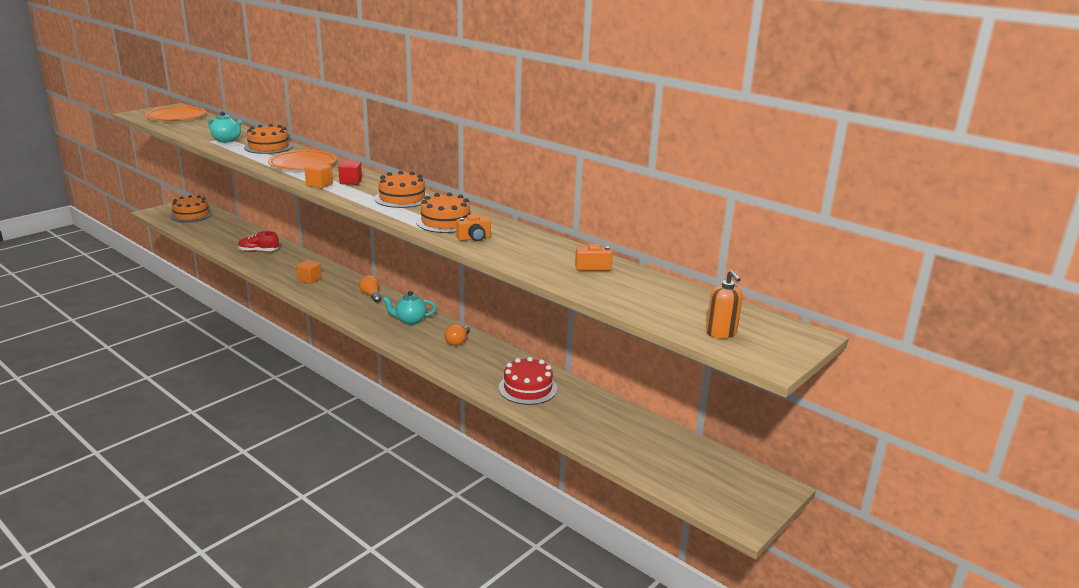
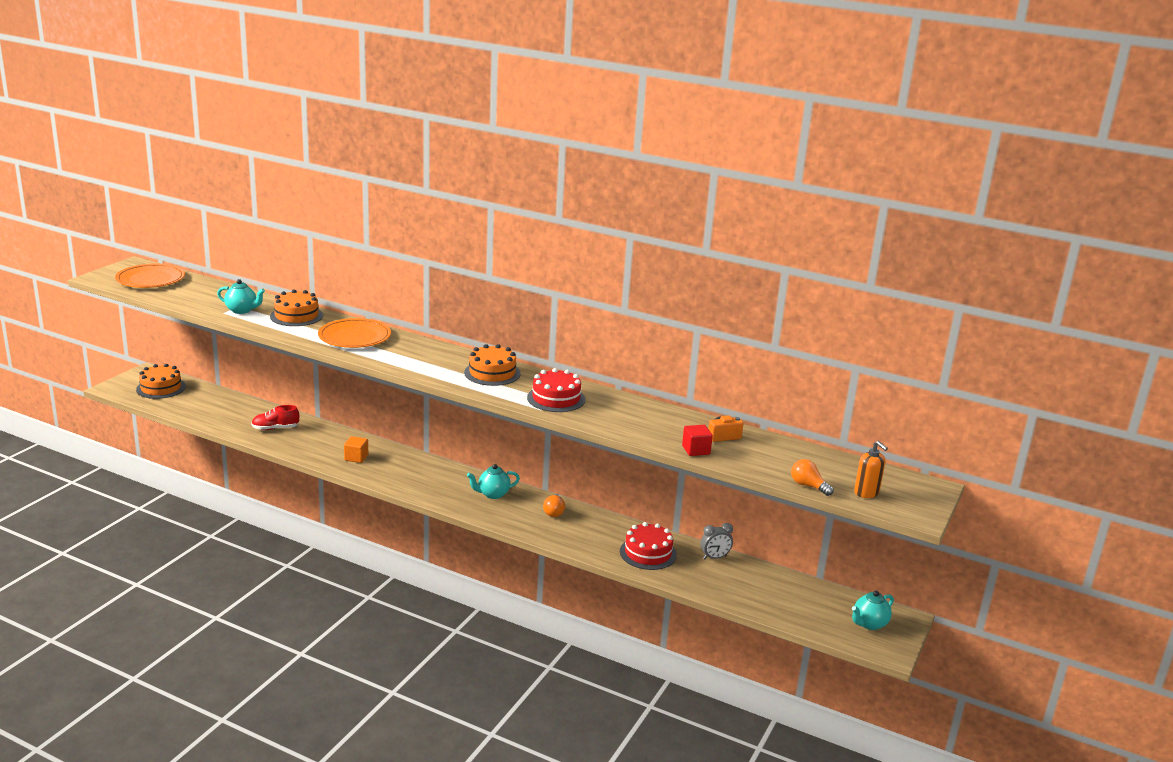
camera: 15 degrees left, 0 degrees up
(319, 185) = (395, 363): orange cube -> none
(350, 181) = (424, 356): red cube -> red cube (696, 450)
(371, 295) = (434, 469): orange light bulb -> orange light bulb (808, 486)
(445, 222) = (556, 398): orange cake -> red cake
(474, 238) = (597, 415): orange camera -> none
(594, 400) = (714, 557): none -> grey clock
(733, 488) = (869, 624): none -> turquoise teapot

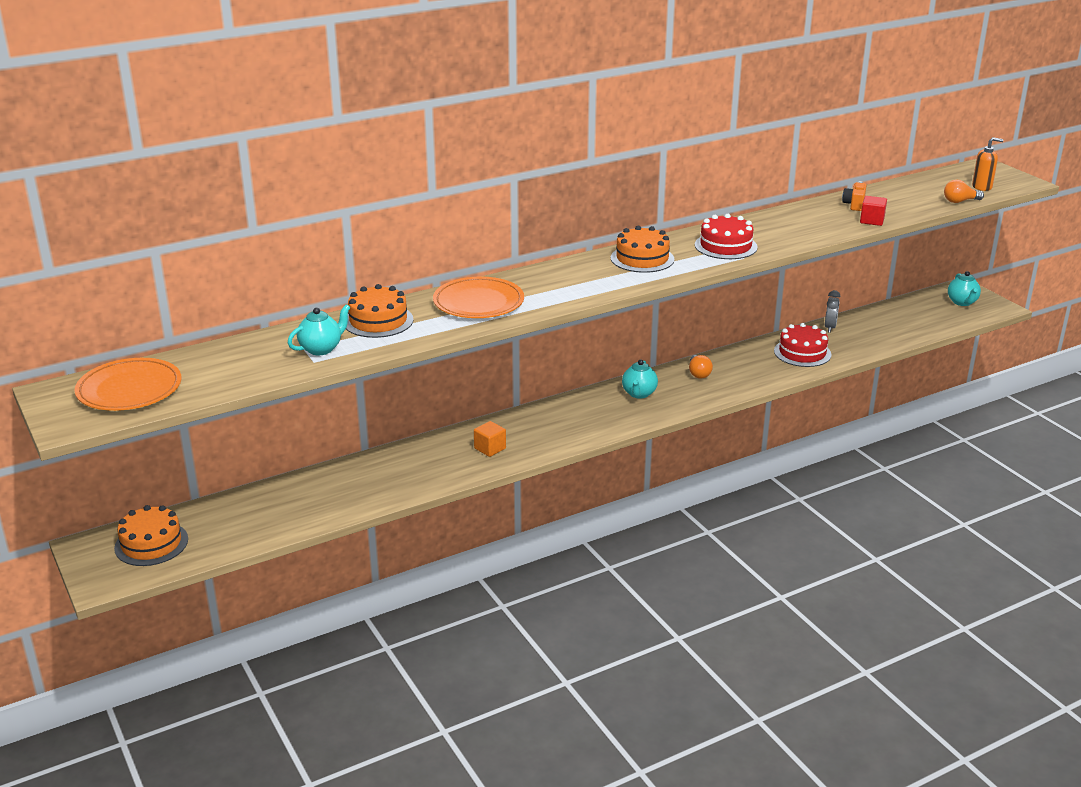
camera: 55 degrees left, 5 degrees up
(275, 428) = (365, 483): red shoe -> none
(554, 512) = (698, 373): orange light bulb -> orange light bulb turned 45 degrees clockwise

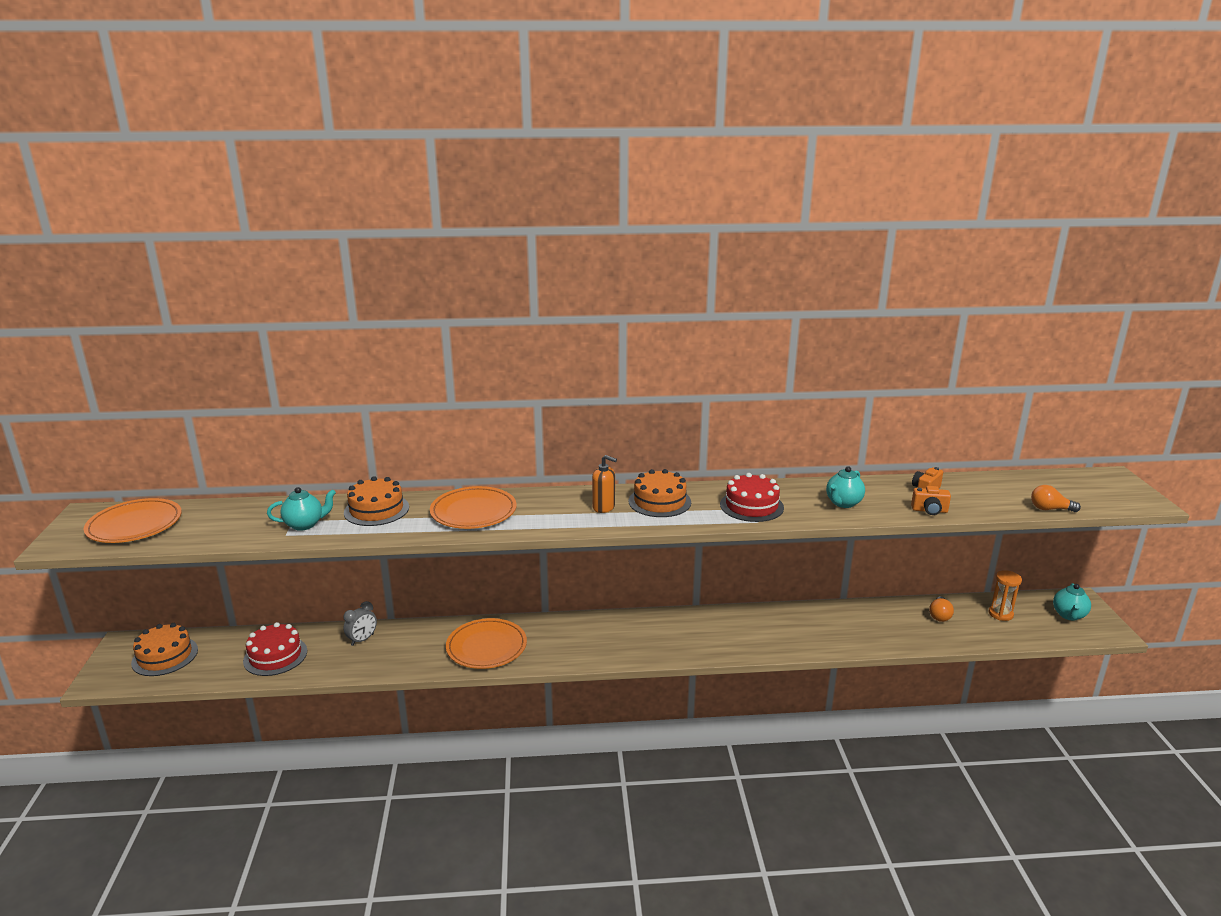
camera: 25 degrees right, 5 degrees down
(490, 448) = (486, 647): orange cube -> orange plate
(639, 394) = (660, 629): turquoise teapot -> turquoise teapot (843, 503)
(698, 373) = (732, 623): orange light bulb -> orange light bulb (939, 616)
(802, 353) = (852, 628): red cake -> red cake (275, 656)
(830, 327) = (901, 608): grey clock -> grey clock (362, 640)
(872, 220) = (929, 510): red cube -> orange camera
(911, 313) = (1000, 614): none -> orange hourglass
(982, 187) = (1090, 498): orange soap dispenser -> orange soap dispenser (604, 507)

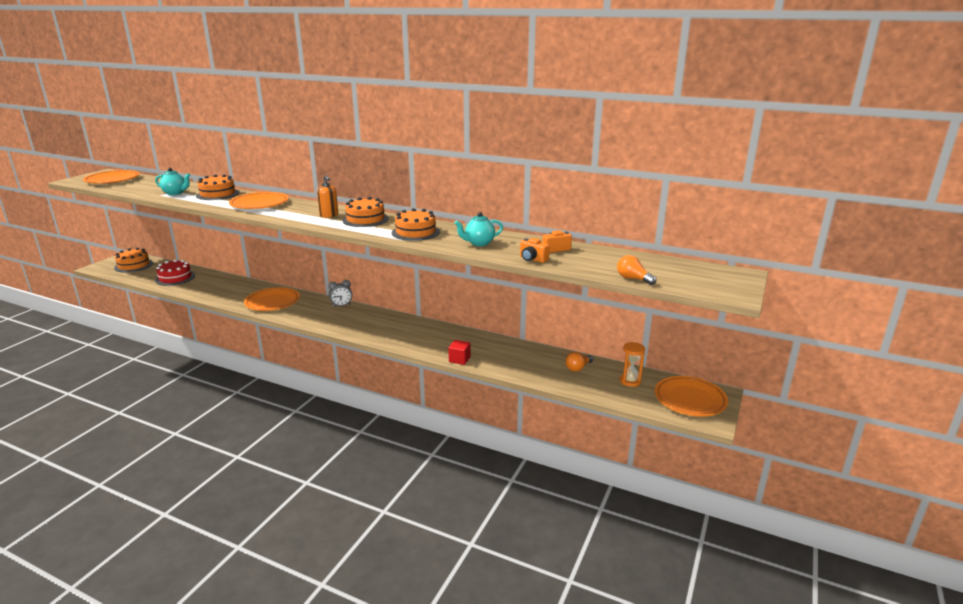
camera: 30 degrees right, 0 degrees up
(362, 640) = (221, 282): grey clock -> grey clock (341, 306)
(751, 506) = (415, 232): red cake -> orange cake
(820, 649) = (459, 359): none -> red cube
(1069, 615) = (690, 399): turquoise teapot -> orange plate

